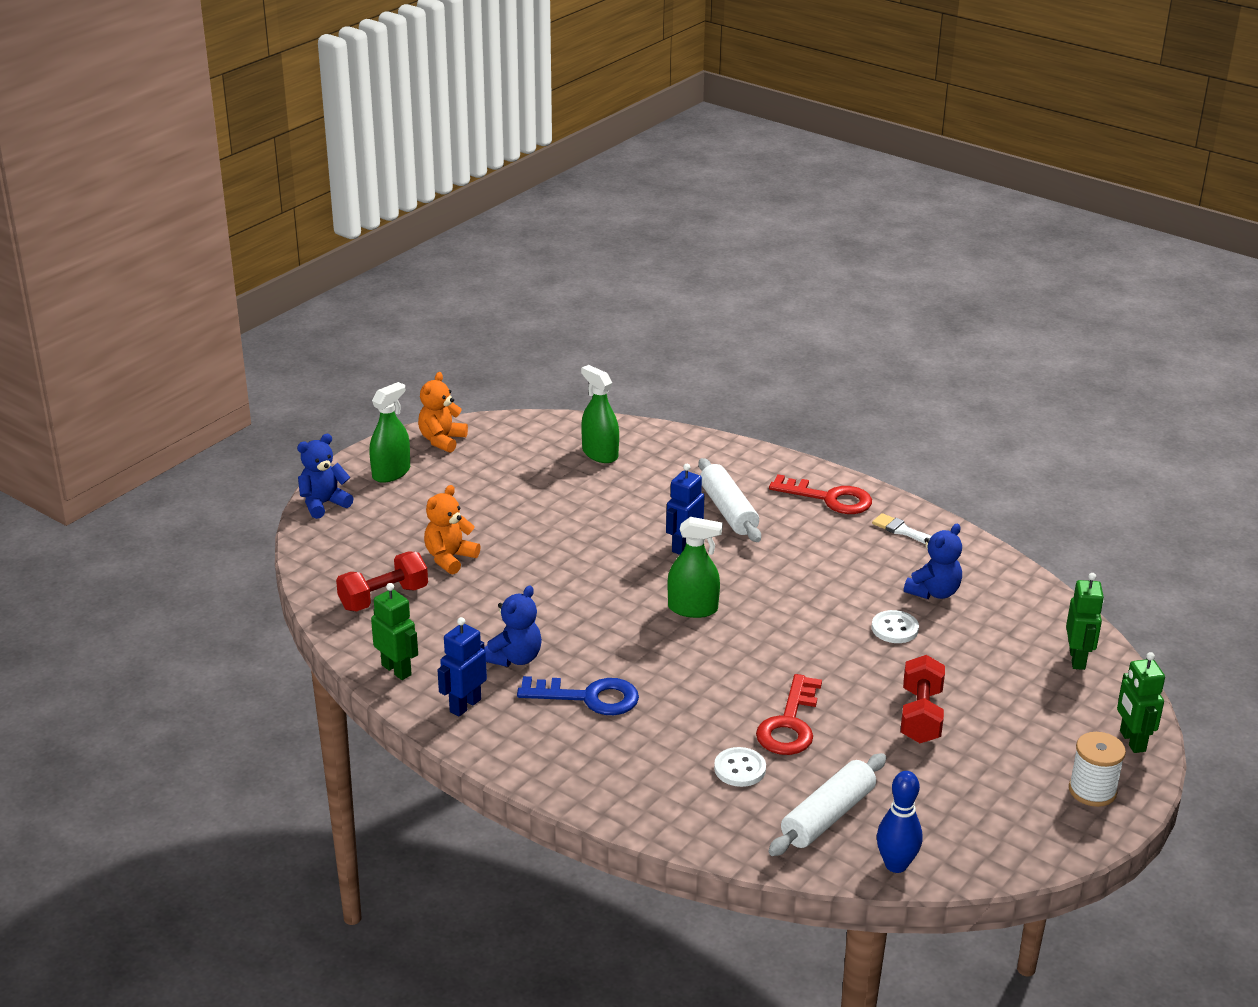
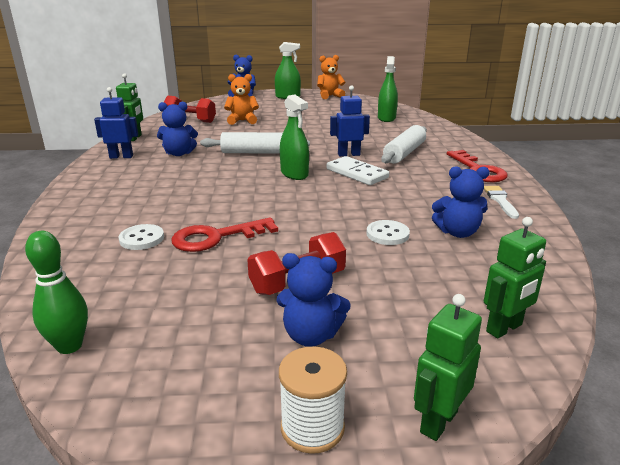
camera: 50 degrees right, 5 degrees down
(588, 697) = (166, 177): blue key -> none
(743, 570) = (357, 173): none -> white domino
(828, 816) = (115, 289): white rolling pin -> white rolling pin (255, 152)
(896, 865) = (69, 346): blue bowling pin -> green bowling pin
(1000, 745) = (311, 335): none -> blue teddy bear

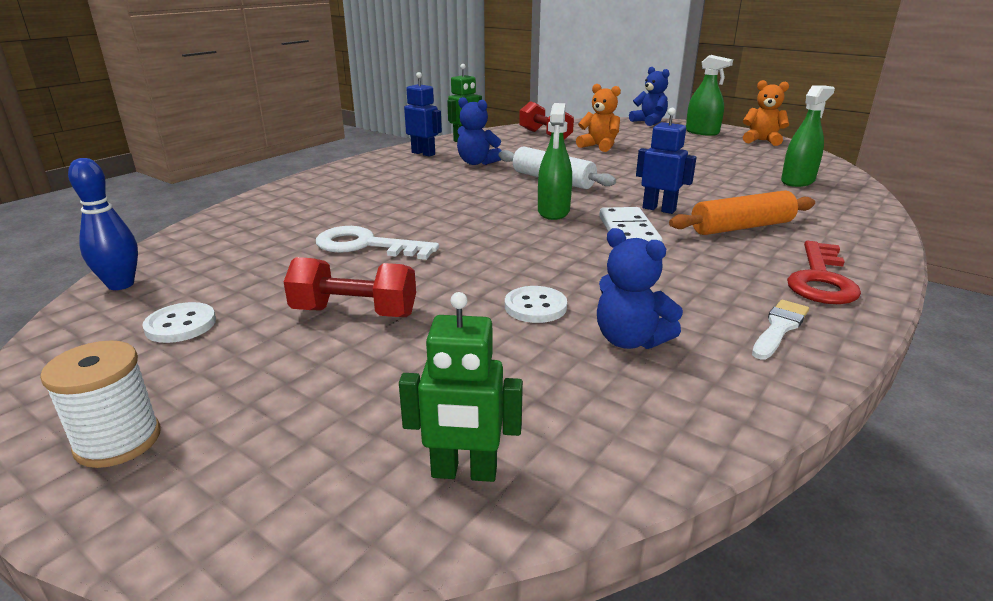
camera: 40 degrees right, 0 degrees up
(69, 346) = (121, 284): green bowling pin -> blue bowling pin
(142, 239) = (310, 225): white button -> white button (181, 325)
(216, 237) = (366, 245): red key -> white key
(311, 335) = (270, 365): blue teddy bear -> none
(404, 153) = (741, 227): white rolling pin -> orange rolling pin
(438, 421) = (206, 512): green robot -> none

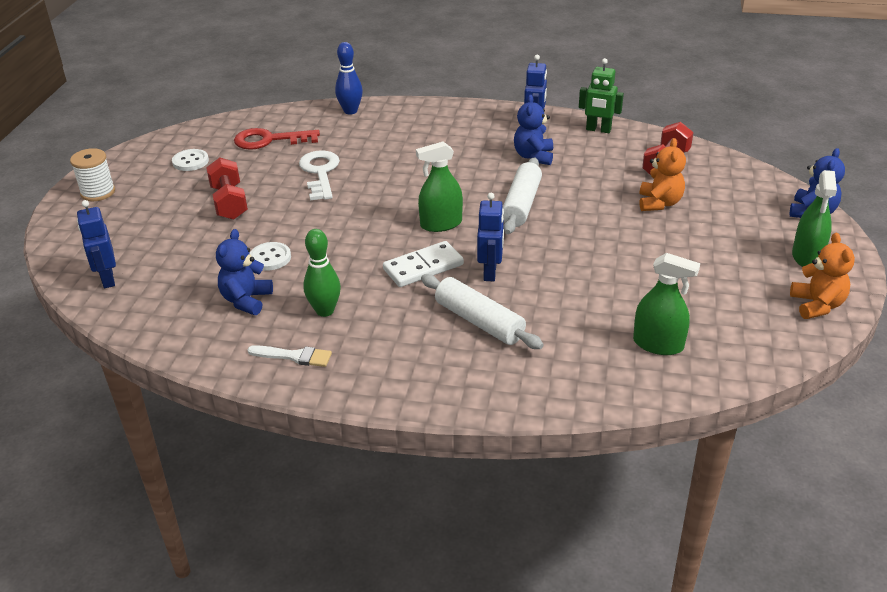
camera: 65 degrees right, 10 degrees up
(121, 284) = (221, 126): blue bowling pin -> blue bowling pin (350, 111)
(464, 472) = (107, 279): green robot -> blue robot
(685, 293) = (325, 311): none -> green bowling pin
(741, 227) = (479, 321): orange rolling pin -> white rolling pin
(821, 279) = (390, 371): red key -> red key (269, 140)

